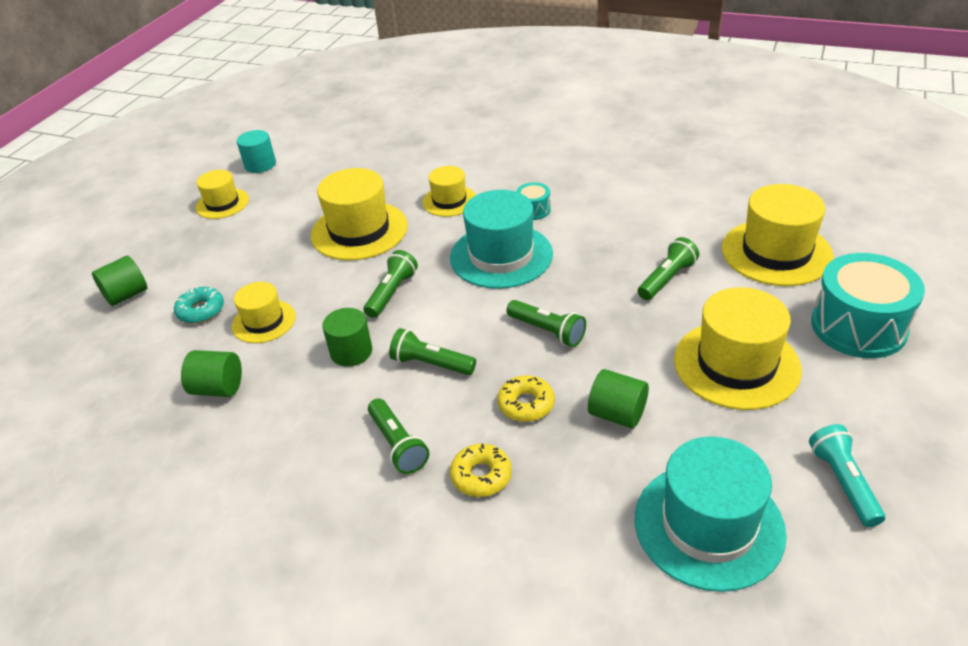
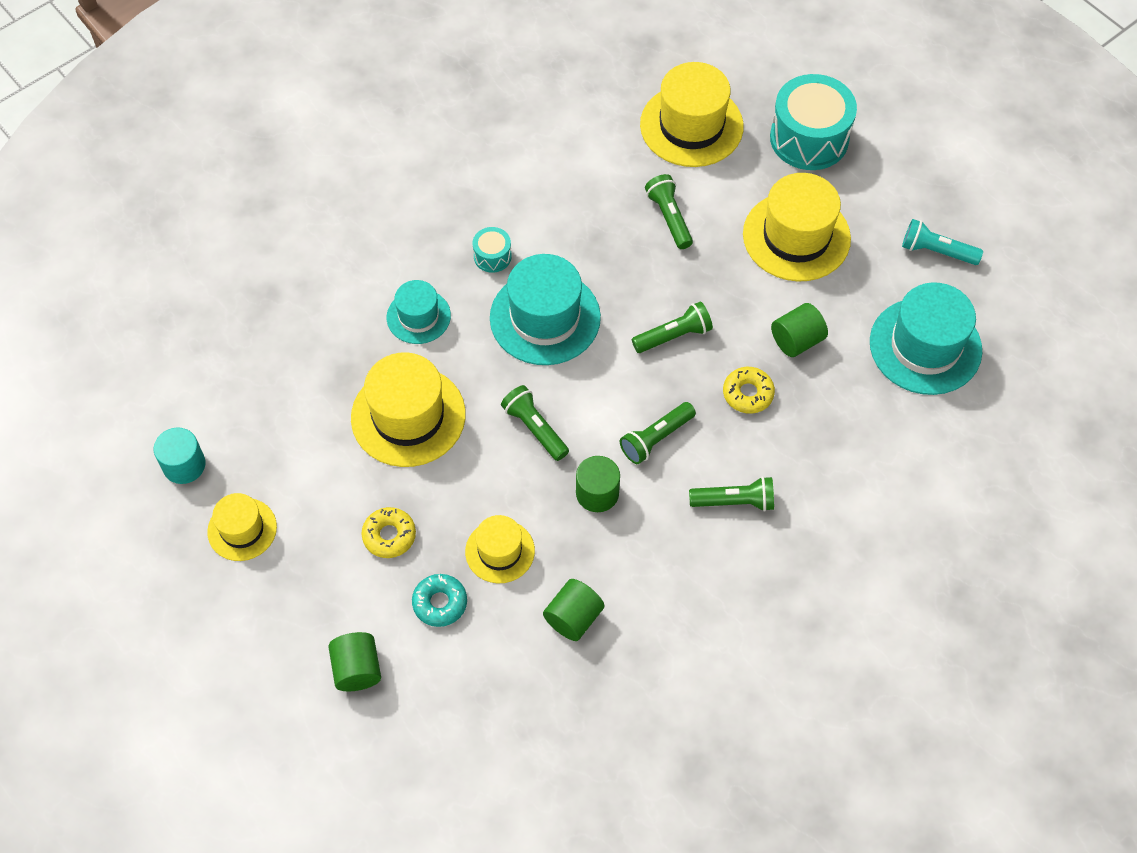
camera: 65 degrees left, 20 degrees up
(449, 201) = (418, 316): yellow hat -> turquoise hat
(481, 476) = (801, 458): yellow donut -> yellow donut (389, 536)

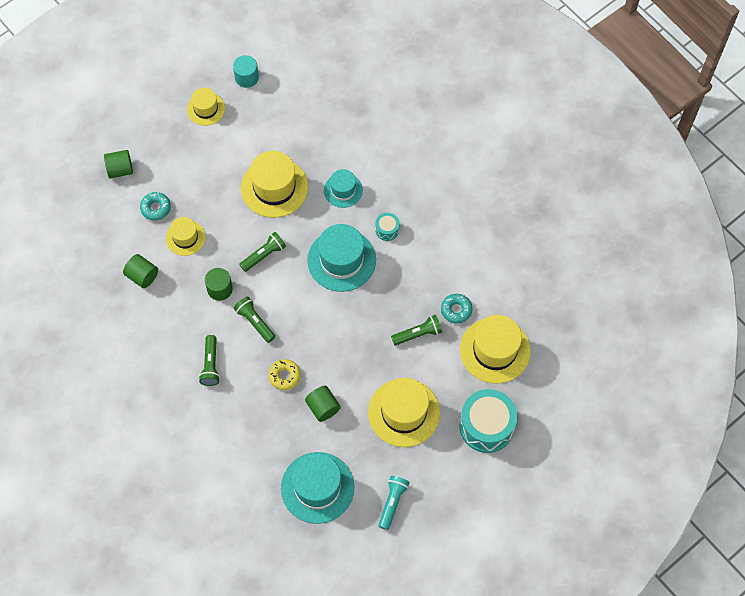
camera: 90 degrees right, 5 degrees up
(389, 536) = (198, 181): yellow donut -> none
(629, 170) = (456, 310): none -> turquoise donut
(673, 336) = (327, 334): green flashlight -> none

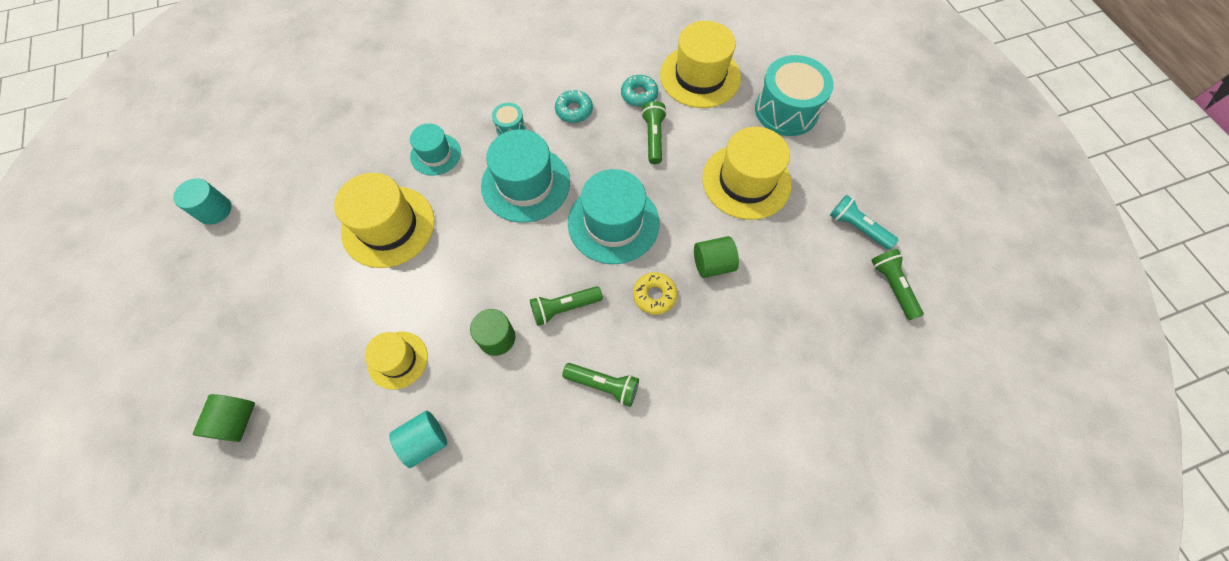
camera: 70 degrees left, 0 degrees up
(142, 276) = (425, 441): green cylinder -> turquoise cylinder
(156, 208) = (330, 387): turquoise donut -> turquoise donut (574, 110)
(206, 109) = (224, 273): yellow hat -> none
(264, 255) = (475, 267): green flashlight -> green flashlight (892, 286)
(317, 487) = (819, 304): turquoise hat -> turquoise hat (613, 223)

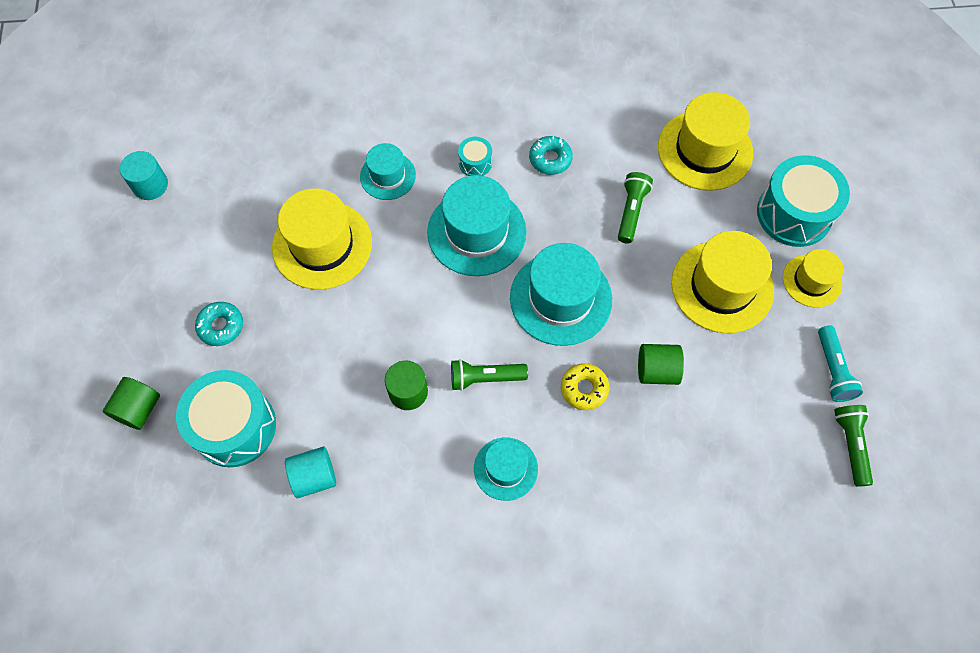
camera: 15 degrees right, 0 degrees up
(337, 413) = (234, 427): none -> turquoise drum
(398, 360) = (304, 389): yellow hat -> yellow hat (812, 281)
(603, 385) = (505, 468): green flashlight -> turquoise hat
(639, 95) = (628, 157): turquoise donut -> turquoise donut (221, 326)
(857, 227) = (832, 370): turquoise flashlight -> turquoise flashlight turned 150 degrees counterclockwise

